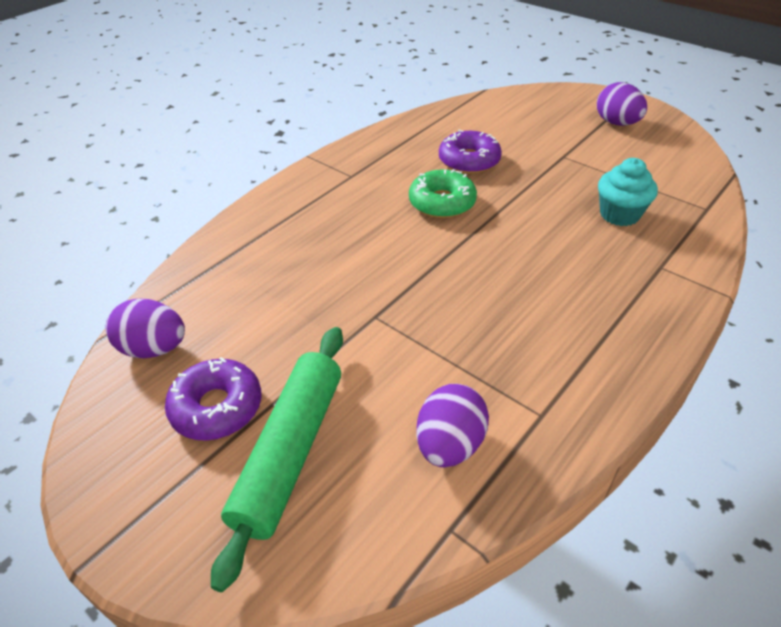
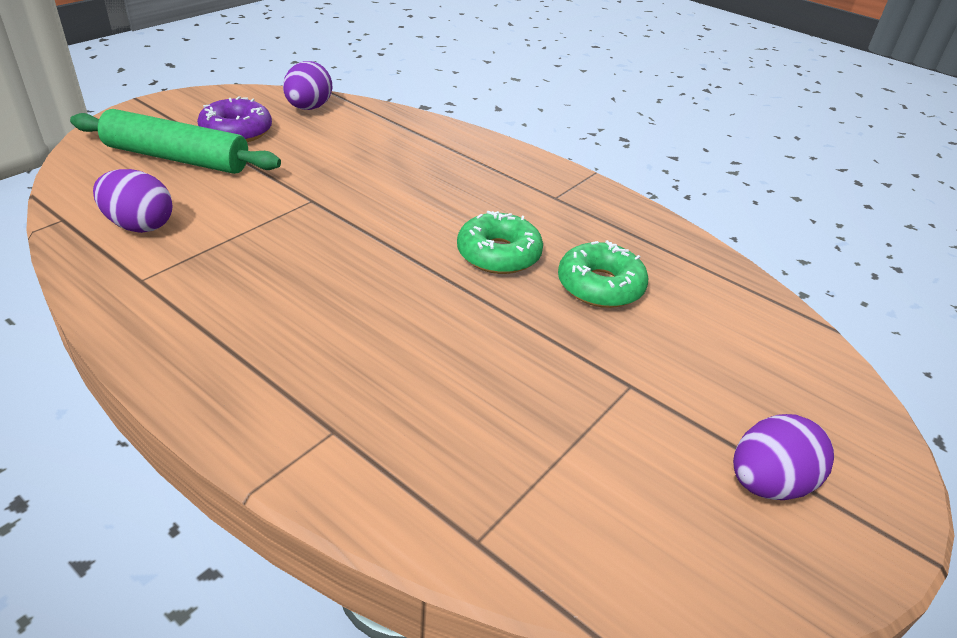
camera: 85 degrees right, 5 degrees down
(469, 161) = (600, 286): purple donut -> green donut
(619, 214) = (464, 414): turquoise cupcake -> none

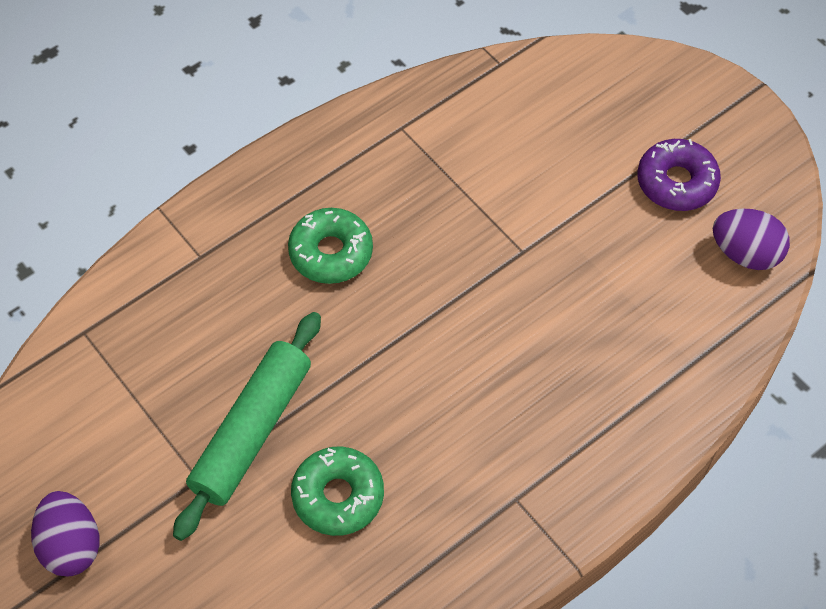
camera: 105 degrees right, 20 degrees up
(139, 225) = (484, 117): purple egg -> none
(177, 158) = (612, 134): green rolling pin -> green rolling pin (252, 431)
(498, 254) = (404, 411): green donut -> green donut (331, 252)

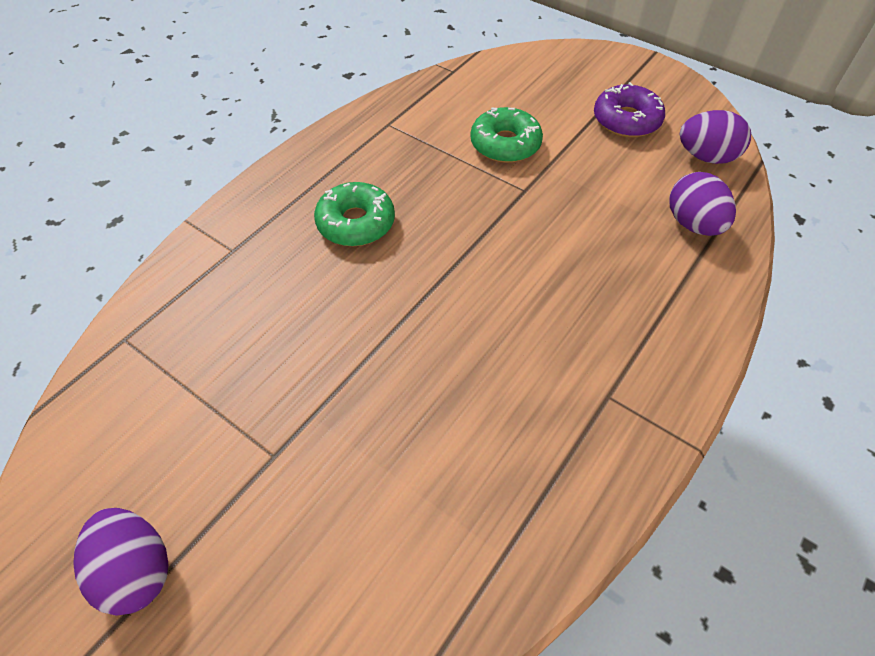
camera: 15 degrees left, 5 degrees down
(252, 431) = (321, 393): green rolling pin -> none
(338, 496) = (429, 437): green donut -> green donut (505, 144)
(687, 336) = (693, 224): none -> purple egg

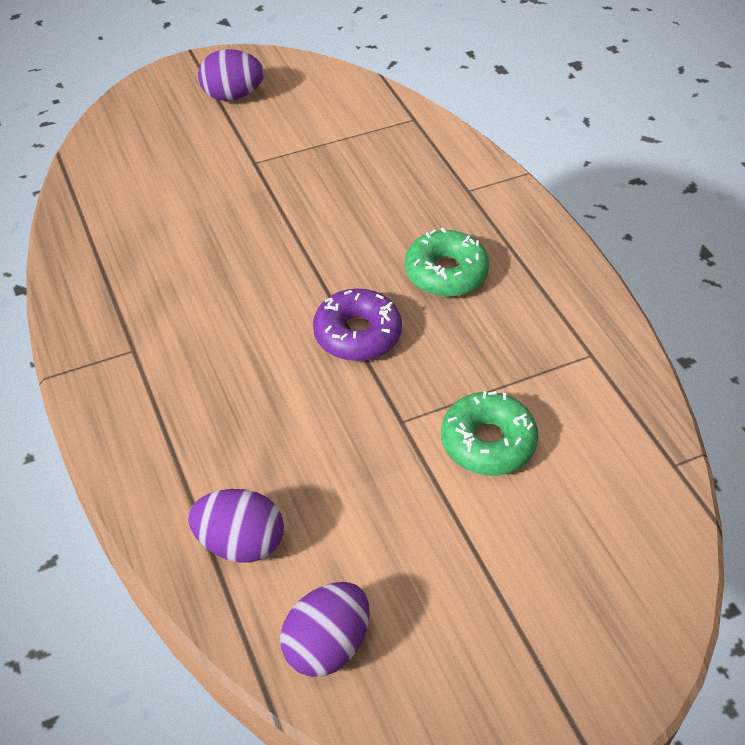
camera: 120 degrees right, 5 degrees down
(626, 120) = (455, 601): purple donut -> purple donut (357, 334)

